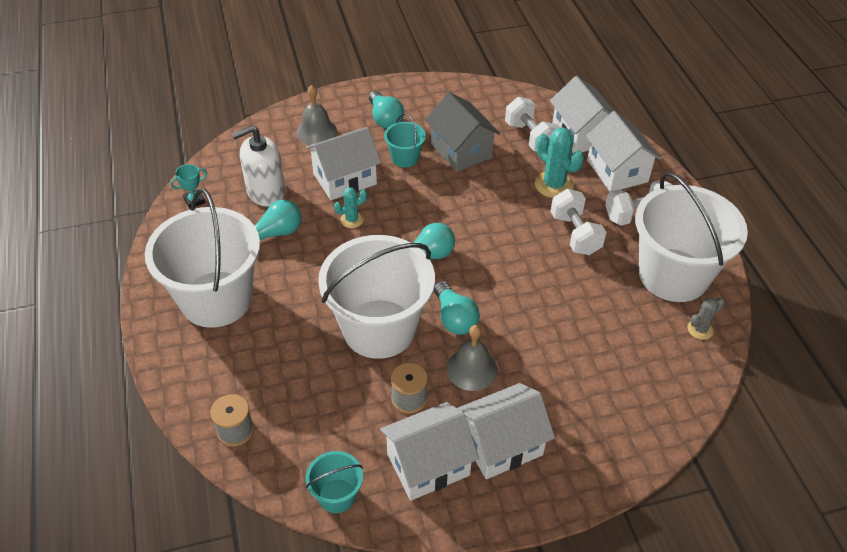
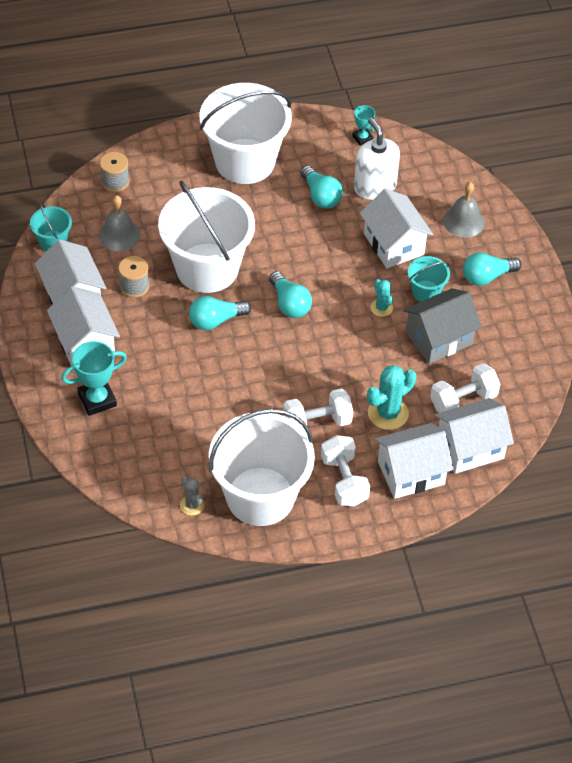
camera: 90 degrees right, 5 degrees up
(352, 220) = (337, 249): turquoise cactus -> turquoise cactus (381, 308)
(472, 369) = (160, 329): grey bell -> grey bell (119, 235)
(583, 425) = (97, 399): none -> turquoise trophy

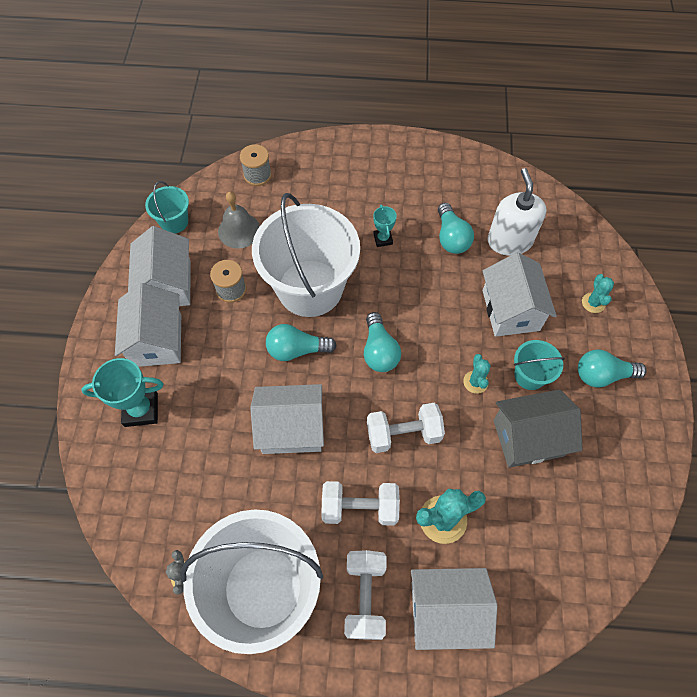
camera: 20 degrees right, 10 degrees up
(245, 161) = (388, 183): white bucket -> none
(362, 138) = (512, 186): turquoise trophy -> turquoise trophy (383, 239)
(463, 221) = (593, 303): grey bell -> turquoise cactus
(463, 400) = (534, 528): white dumbbell -> white dumbbell (403, 434)
(470, 448) = (525, 597): white house -> white house (291, 428)

